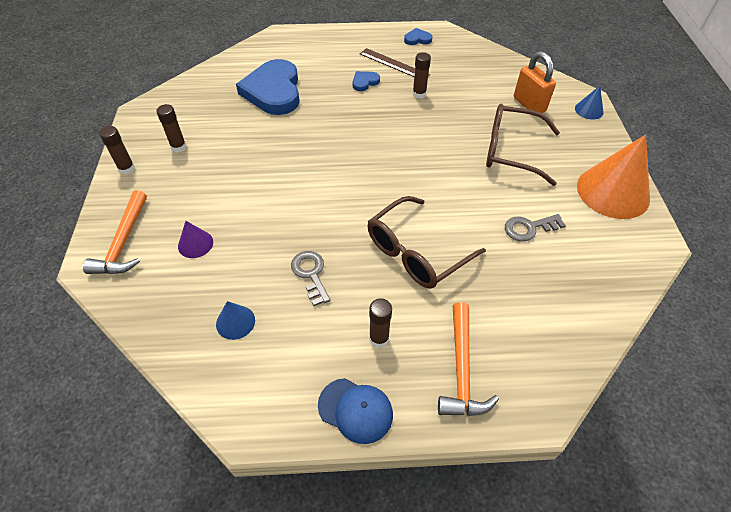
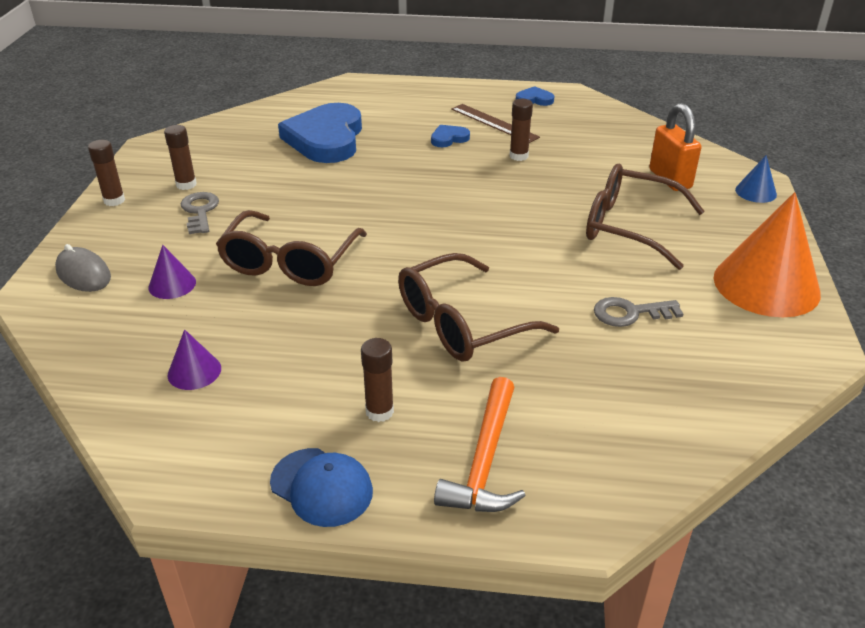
camera: 10 degrees right, 15 degrees down
(123, 242) = (83, 274): orange hammer -> grey mouse
(235, 322) = (194, 371): blue cone -> purple cone
(278, 212) = (290, 262): none -> brown glasses
(311, 274) = (310, 331): grey key -> grey key (200, 211)

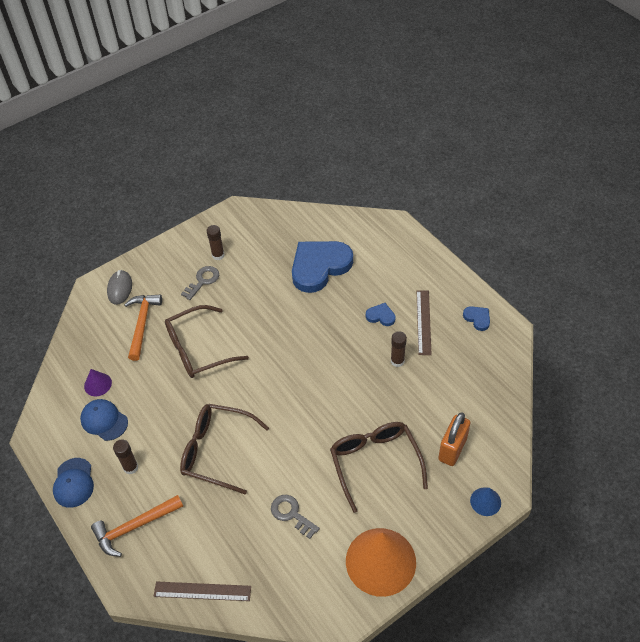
camera: 50 degrees right, 15 degrees up
(114, 200) = (178, 244): brown glue stick -> none
(172, 284) = (142, 324): purple cone -> orange hammer
(263, 397) = (104, 420): none -> blue cap
(668, 447) = (202, 591): none -> brown ruler

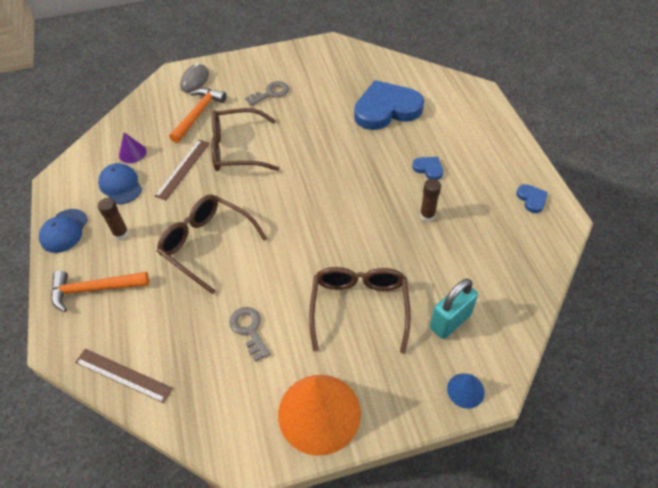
camera: 20 degrees right, 0 degrees up
(218, 255) = (295, 76): brown glue stick -> none
(423, 322) = (471, 186): brown ruler -> brown ruler (183, 169)
(452, 449) = (450, 321): orange padlock -> turquoise padlock

